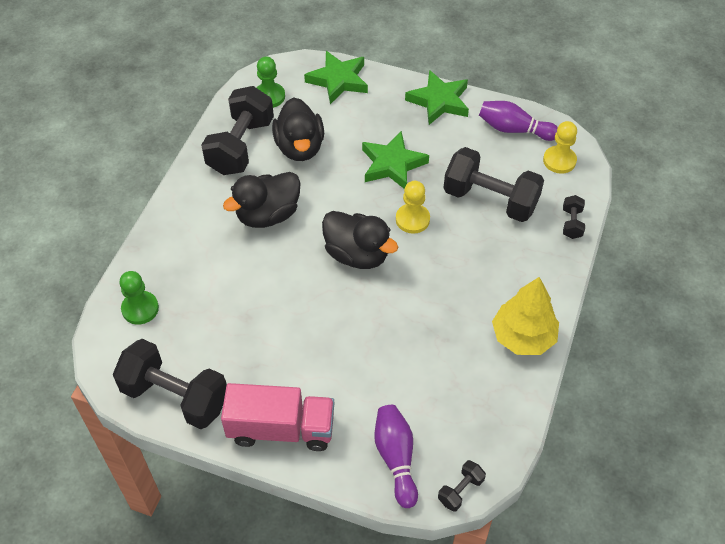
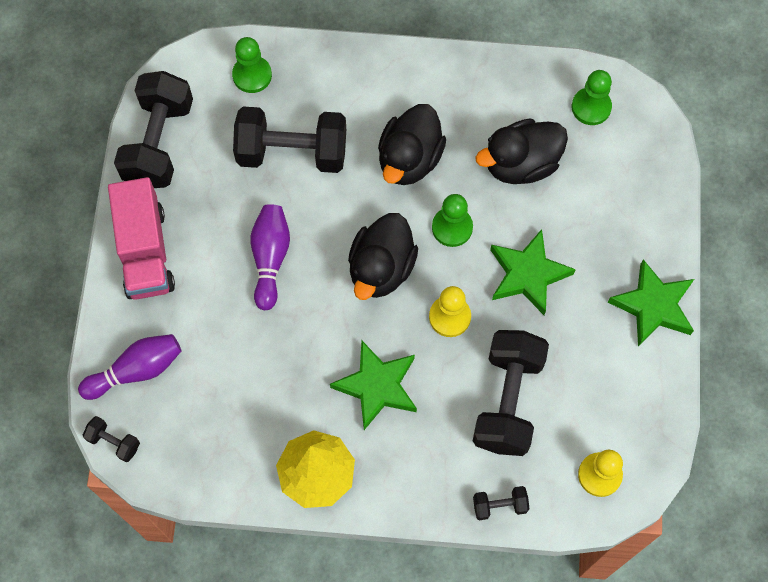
camera: 75 degrees right, 15 degrees up
(241, 146) = (501, 100): black dumbbell -> black dumbbell (292, 152)
(268, 215) = (409, 159): black duck -> black duck turned 105 degrees counterclockwise
(337, 201) = (452, 227): none -> green pawn
(338, 80) = (647, 177): green star -> green star (377, 386)
(514, 129) = (635, 409): purple bowling pin -> purple bowling pin (270, 259)

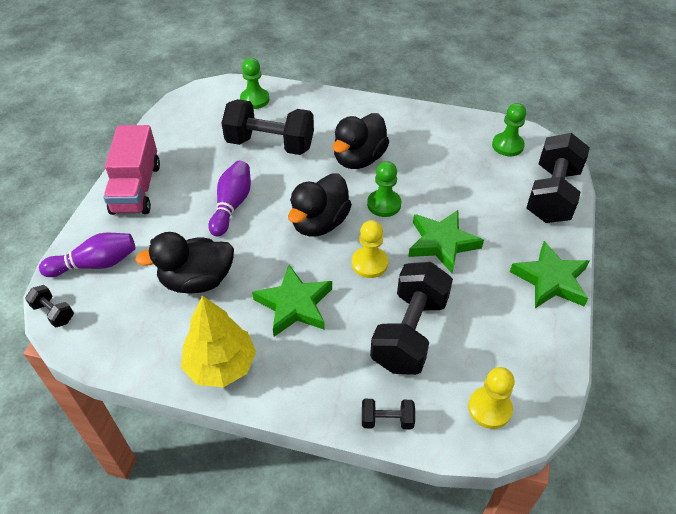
camera: 10 degrees right, 20 degrees down
(159, 143) = (173, 127): black dumbbell -> black dumbbell (552, 195)
(521, 164) = (447, 172): black duck -> black duck (197, 281)

